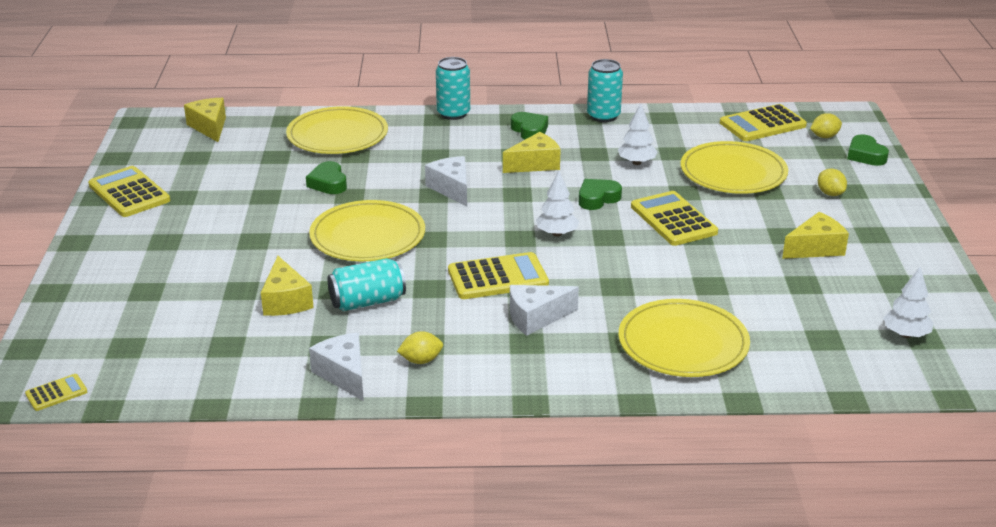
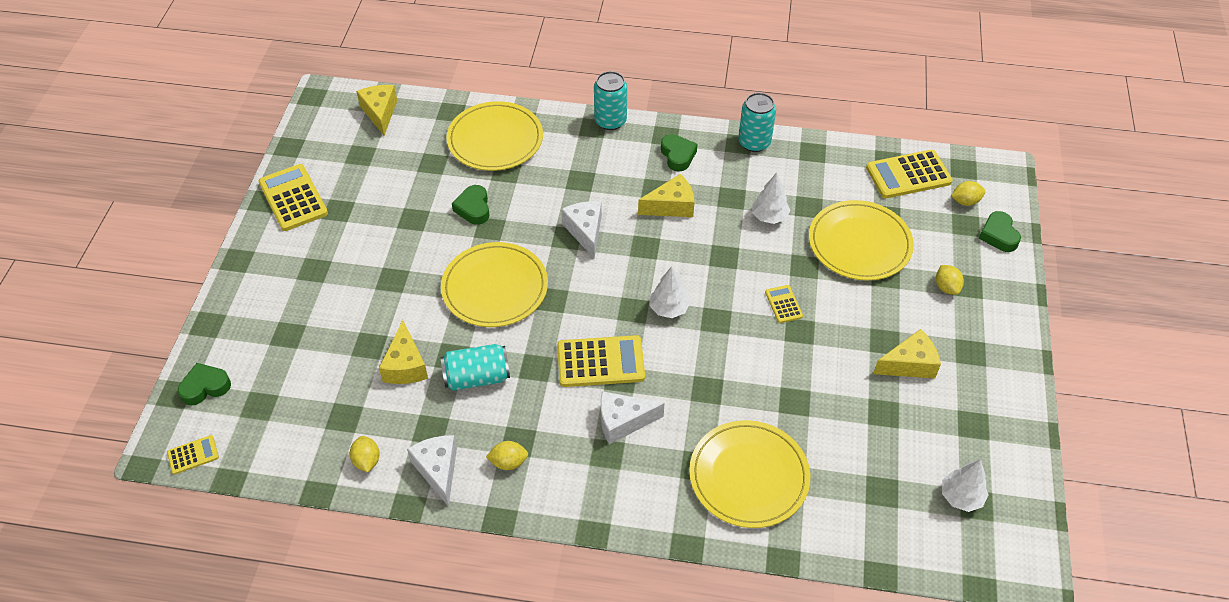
camera: 10 degrees right, 20 degrees up
(261, 376) = (367, 461): none -> yellow lemon
(597, 198) = (719, 264): green heart -> green heart (205, 387)
(673, 220) = (783, 304): yellow calculator -> yellow calculator, size x0.51

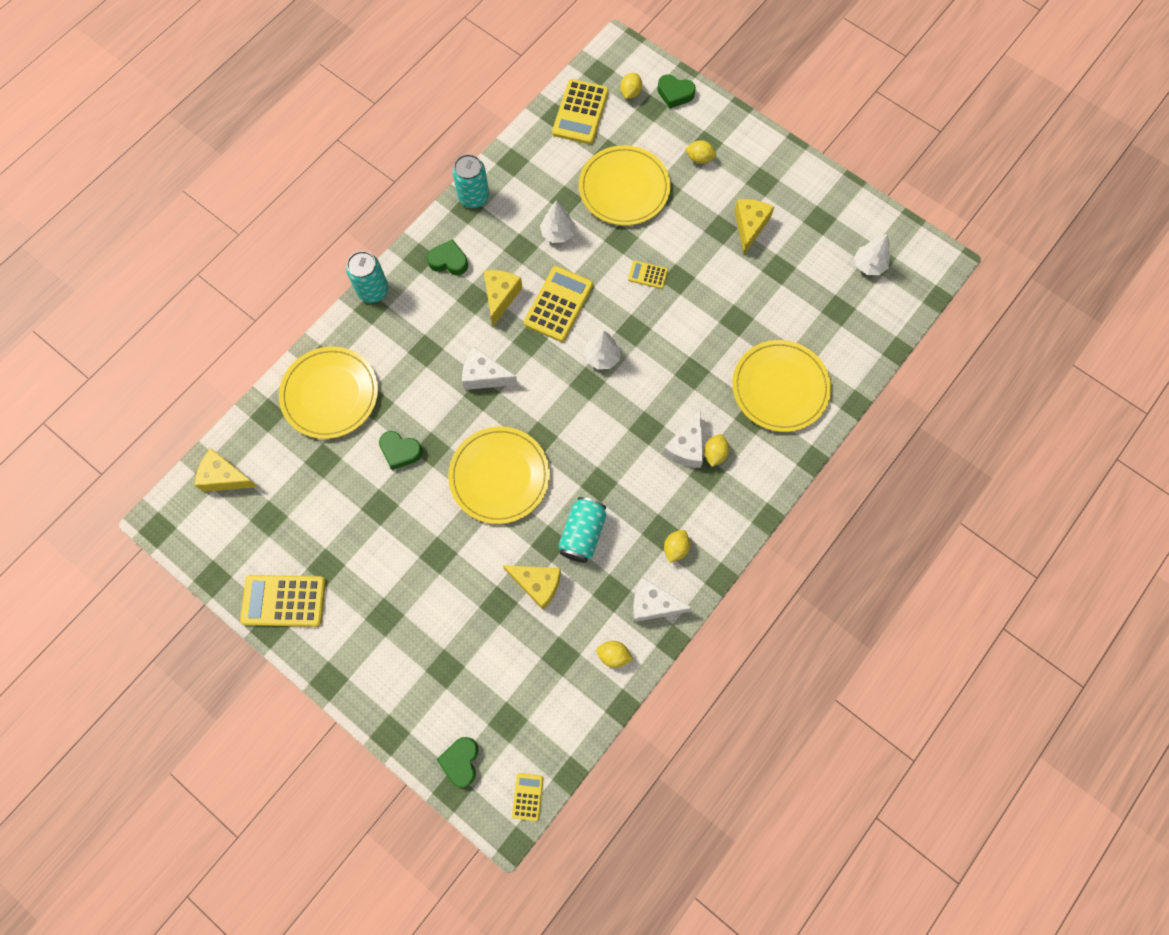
camera: 60 degrees left, 20 degrees up
(600, 362) = (622, 434): yellow calculator -> yellow calculator (558, 304)
(632, 450) = (714, 453): none -> yellow lemon

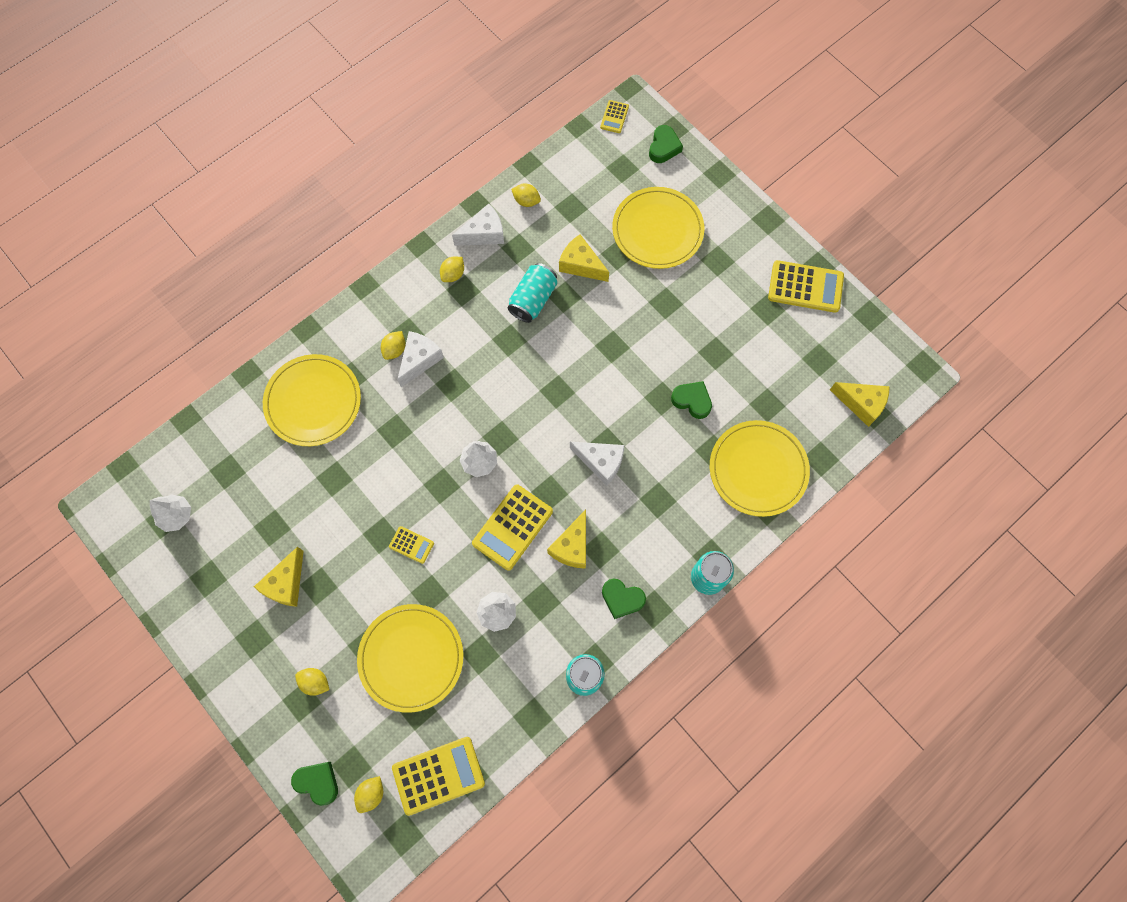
camera: 170 degrees left, 0 degrees up
(499, 476) = (600, 362): yellow plate -> yellow plate (657, 230)
(580, 112) = (438, 775): yellow calculator -> yellow calculator turned 45 degrees clockwise
(653, 604) = (484, 234): white cheese -> white cheese turned 45 degrees counterclockwise

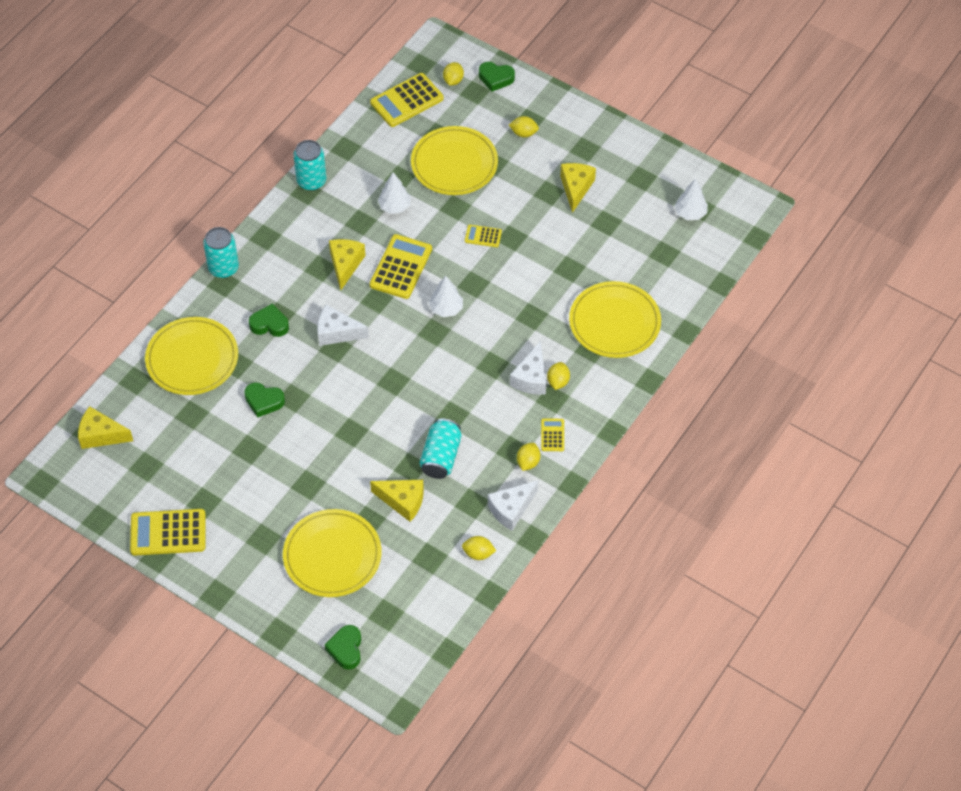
camera: 165 degrees right, 15 degrees down
(614, 117) = (409, 672): yellow calculator -> yellow calculator (552, 435)
(622, 599) = (293, 238): green heart -> green heart (269, 324)

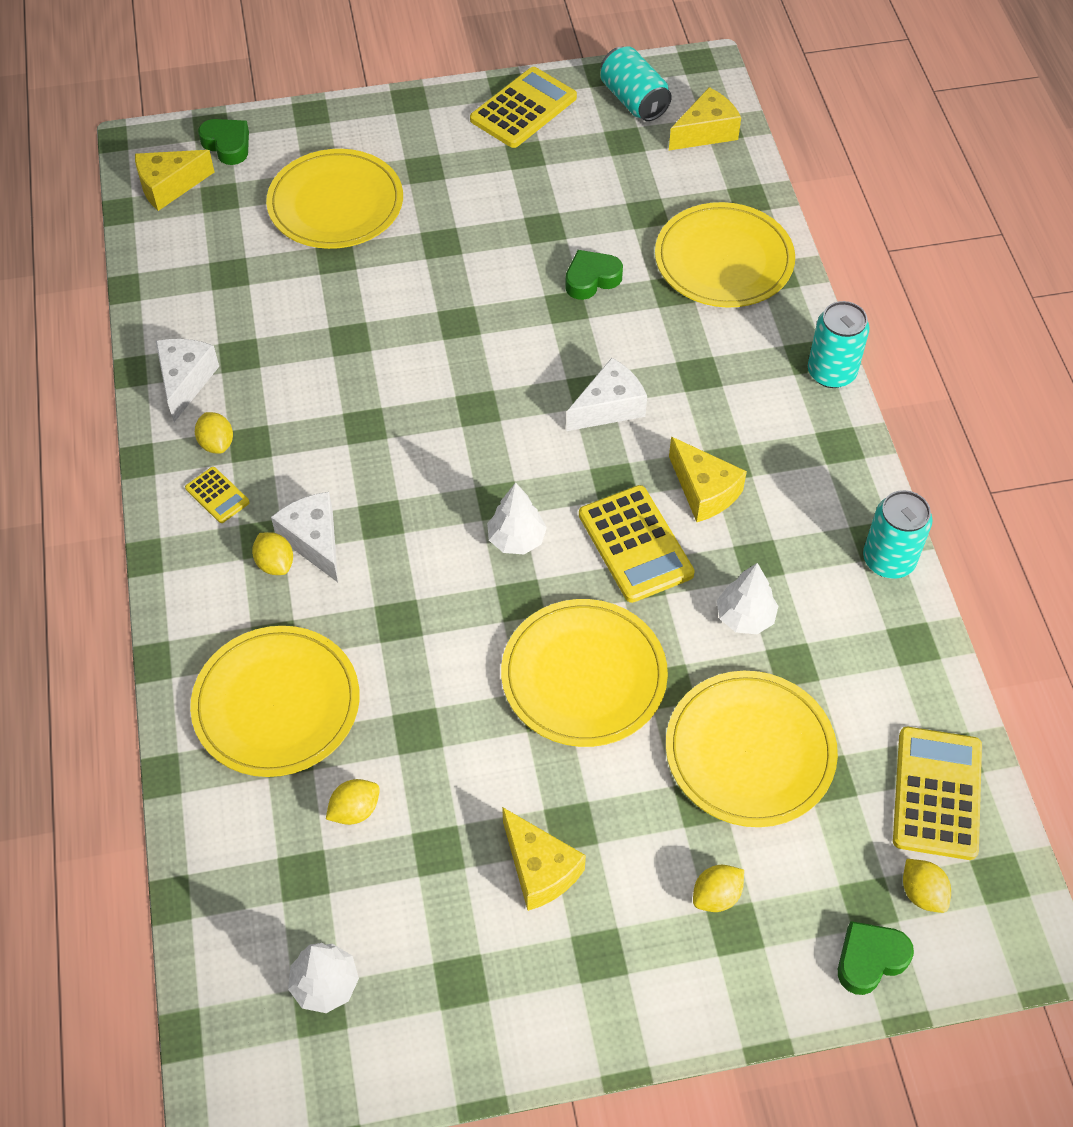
camera: 135 degrees right, 0 degrees up
(269, 324) = (694, 356): green heart -> none
(403, 501) = (319, 300): yellow cheese -> yellow cheese (169, 186)
(441, 457) = (327, 373): turquoise can -> turquoise can (633, 100)
(478, 553) = (178, 314): yellow lemon -> yellow lemon (355, 810)
(483, 236) = (584, 676): yellow calculator -> yellow plate

